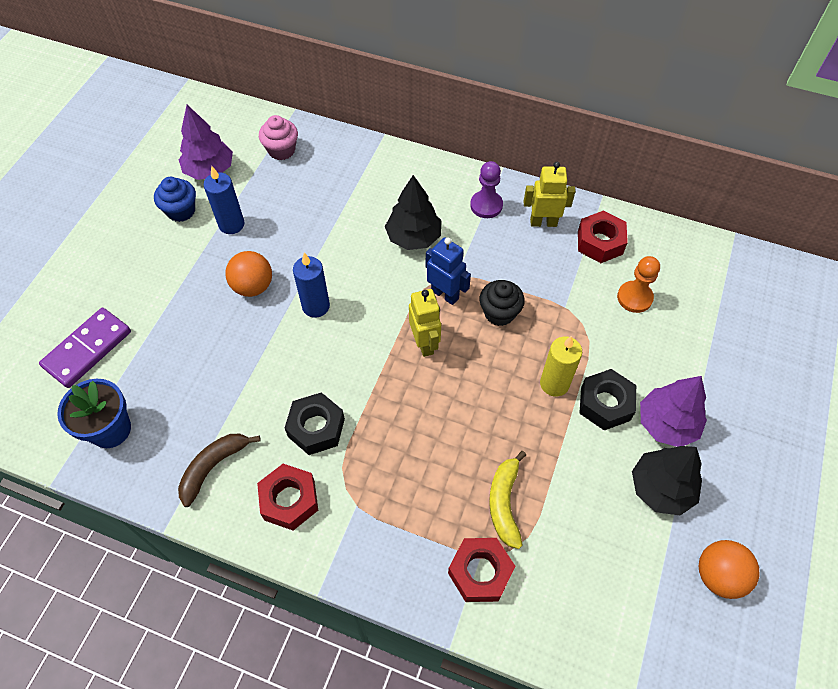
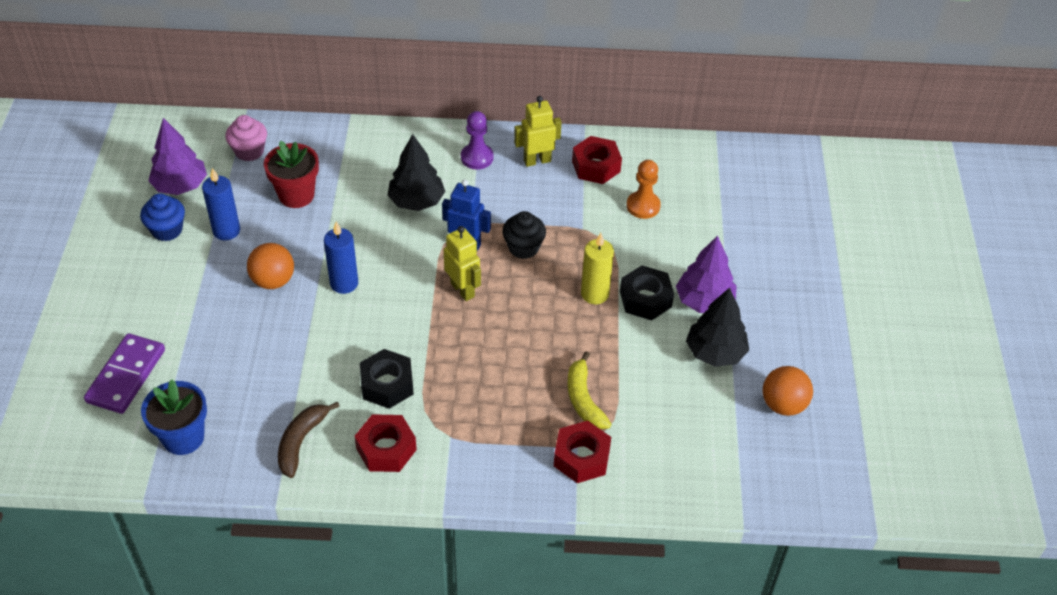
camera: 20 degrees left, 10 degrees down
(306, 204) = (296, 195): none -> red flower pot

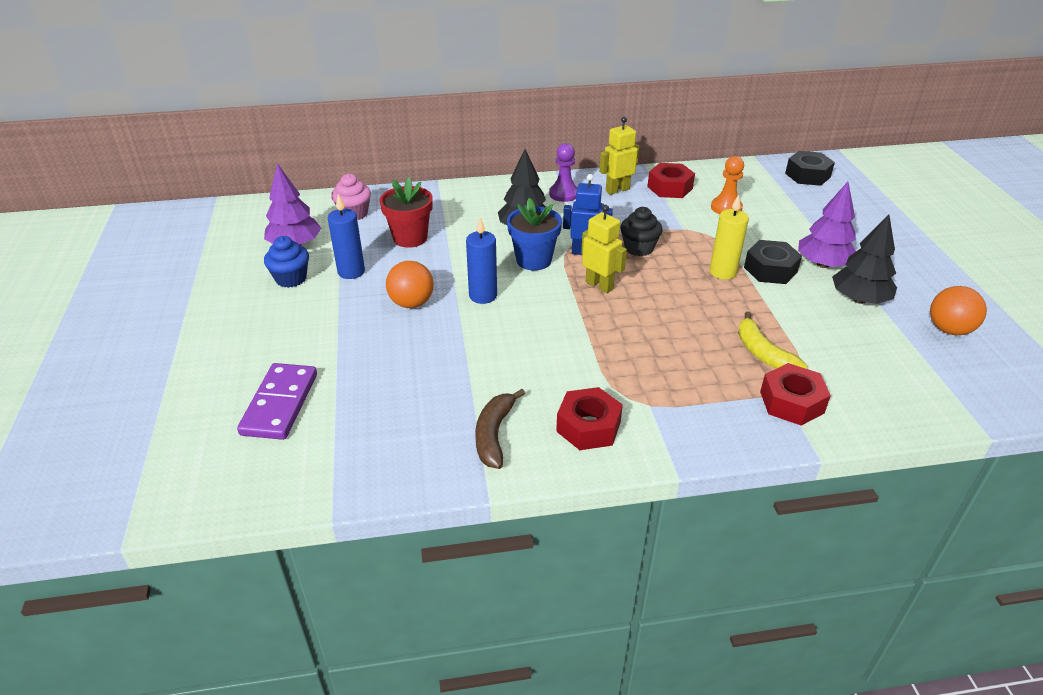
camera: 10 degrees left, 10 degrees down
(183, 437) = (361, 451): blue flower pot -> blue flower pot (533, 260)
(387, 385) = (563, 370): black nut -> black nut (807, 175)

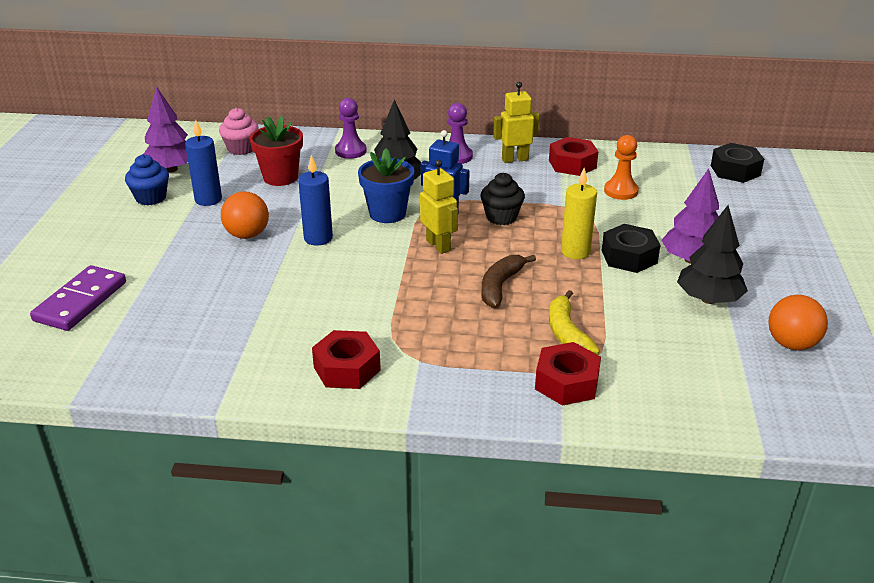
camera: 15 degrees right, 5 degrees down
(462, 202) = (350, 151): none -> purple pawn
(494, 434) = (254, 360): brown banana -> brown banana (500, 286)

